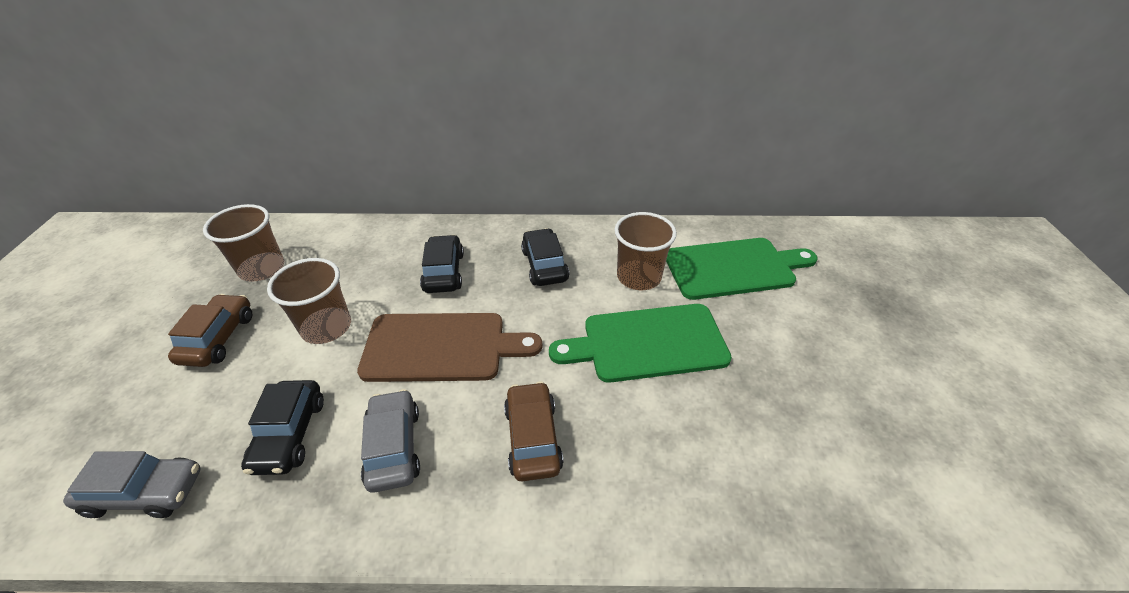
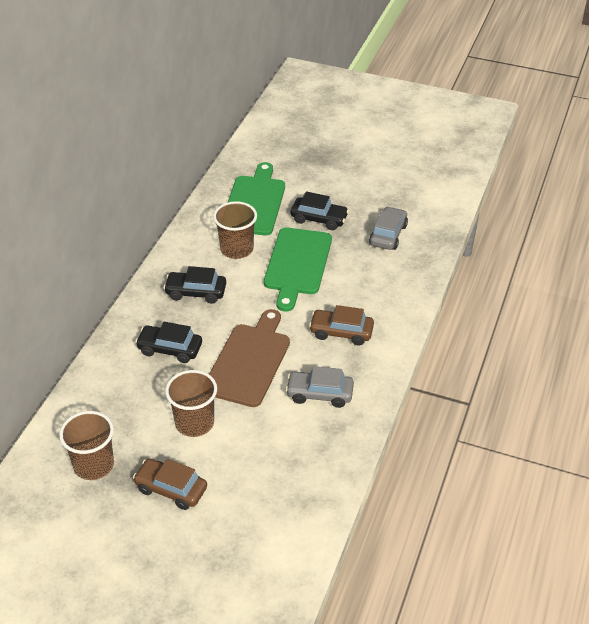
camera: 70 degrees left, 0 degrees up
(145, 492) = (299, 515): grey car -> grey car (388, 235)
(289, 434) = (286, 444): black car -> black car (319, 219)

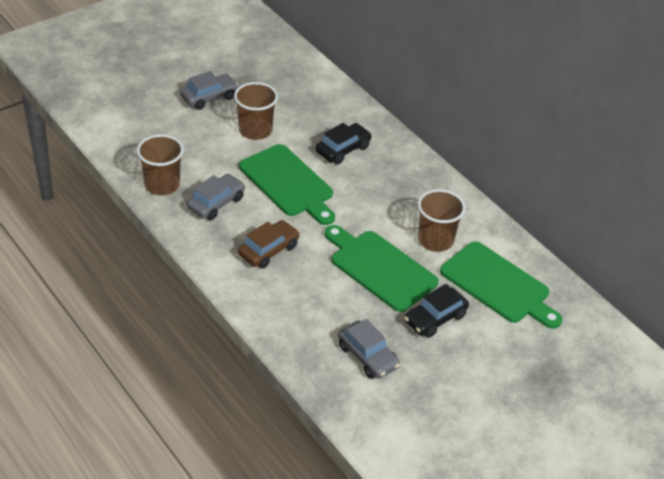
camera: 120 degrees right, 0 degrees up
(93, 465) = (265, 75): brown cup -> brown cup (162, 185)
(171, 489) = (209, 97): brown car -> grey car
(196, 292) = (398, 190): black car -> none
(249, 361) = (288, 183): brown cutting board -> green cutting board

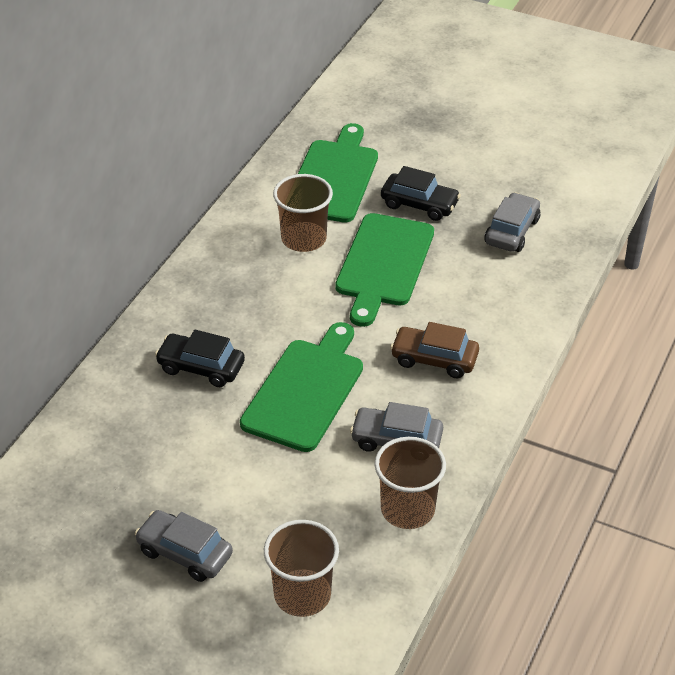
camera: 115 degrees left, 0 degrees up
(255, 130) = (224, 467): brown cup -> brown cup (302, 595)

